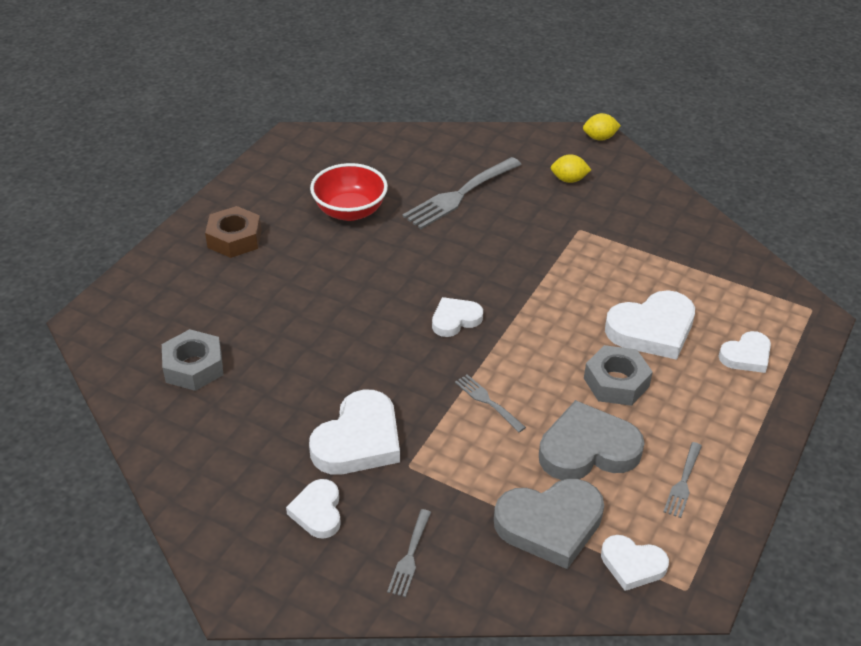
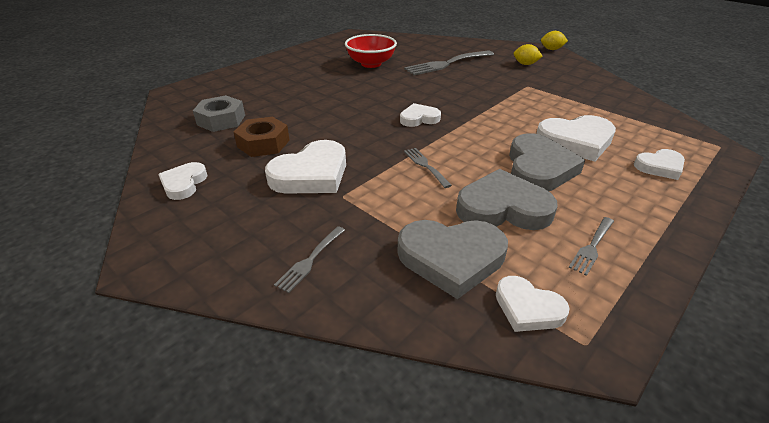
camera: 15 degrees right, 5 degrees down
(234, 239) = (291, 68): brown nut -> brown nut (263, 143)
(318, 512) = (251, 214): white heart -> white heart (184, 183)
(616, 382) = (538, 168): grey nut -> grey heart

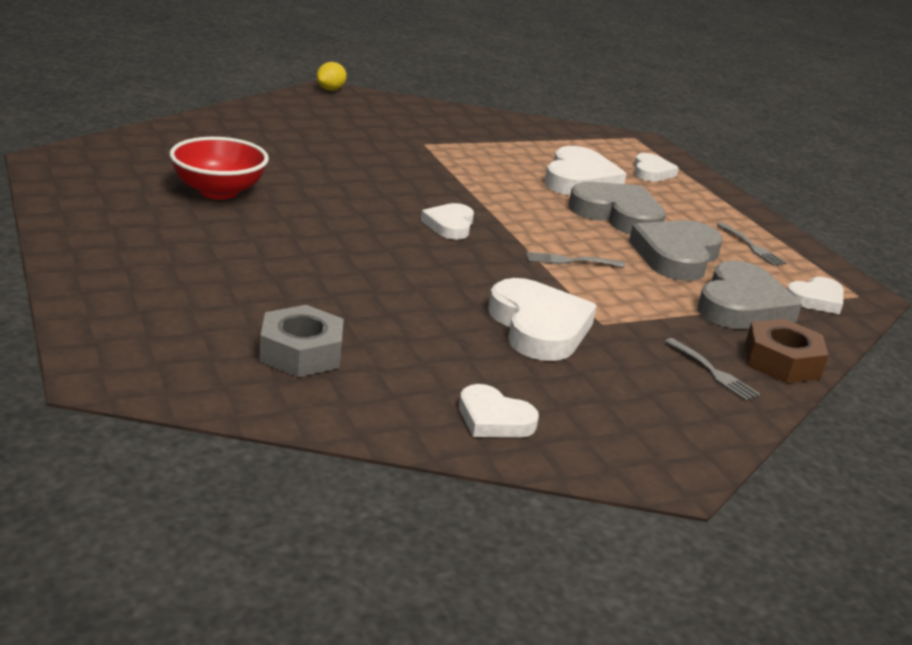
camera: 70 degrees left, 10 degrees down
(263, 143) = (422, 337): brown nut -> brown nut (781, 361)
(447, 64) = (293, 152): grey fork -> none
(525, 64) = (358, 119): yellow lemon -> none

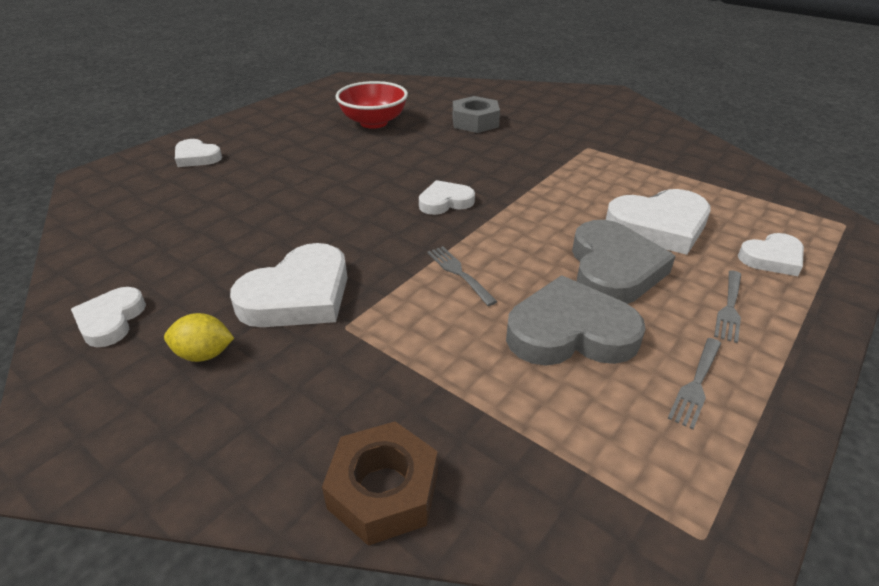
camera: 65 degrees right, 10 degrees up
(301, 352) = (164, 216): grey nut -> grey nut (475, 122)
(330, 90) = (614, 93): yellow lemon -> yellow lemon (204, 354)
(713, 372) = (303, 433): grey fork -> grey fork (729, 308)
(741, 305) = (505, 416): grey heart -> none
(816, 299) = (618, 487): white heart -> white heart (197, 157)

